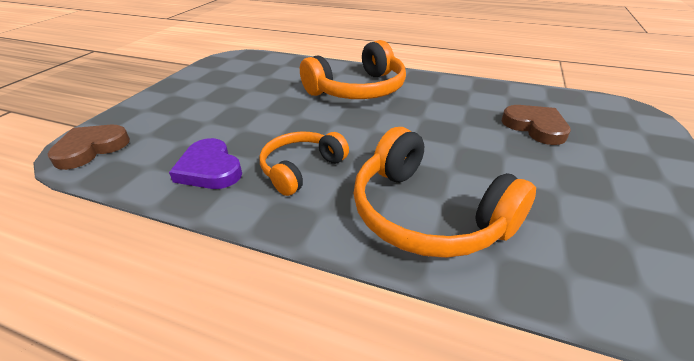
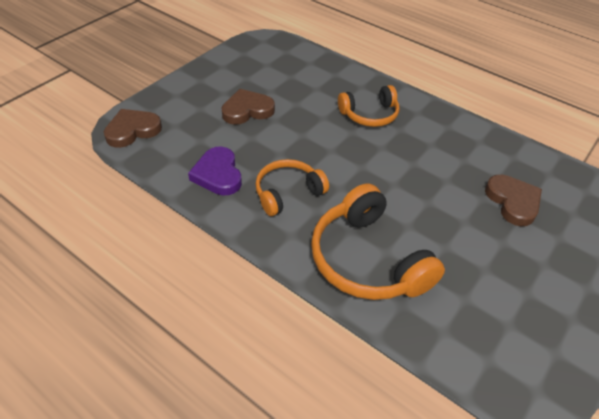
camera: 15 degrees right, 10 degrees up
(230, 108) = (247, 110): none -> brown heart
(358, 90) = (370, 115): orange headphones -> orange headphones, size x0.62

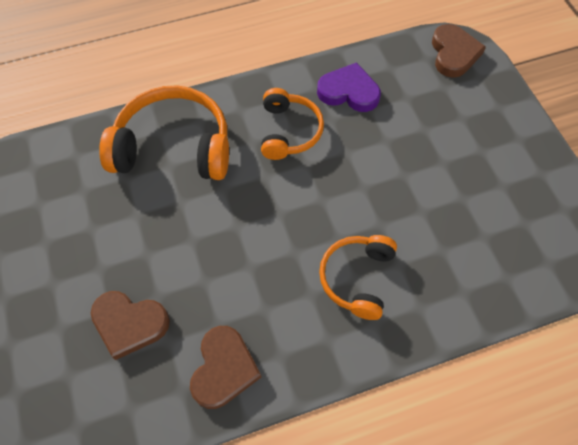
camera: 125 degrees right, 15 degrees up
(247, 110) = (436, 157): brown heart -> brown heart (224, 369)

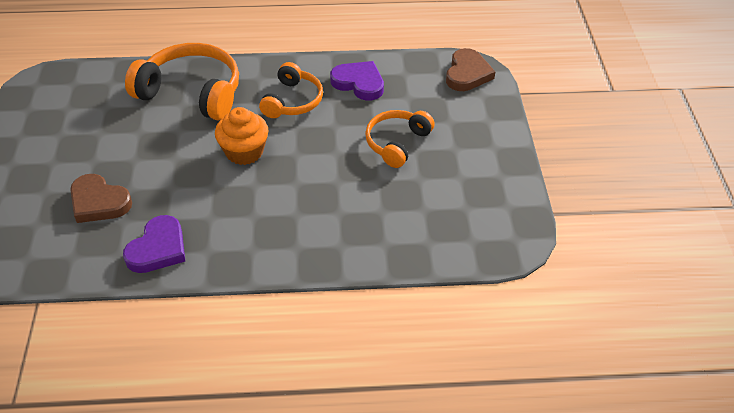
camera: 15 degrees right, 15 degrees down
(224, 369) = (158, 248): brown heart -> purple heart
(265, 211) = (244, 152): none -> orange cupcake
(357, 278) = (298, 213): orange headphones -> orange headphones (397, 143)

